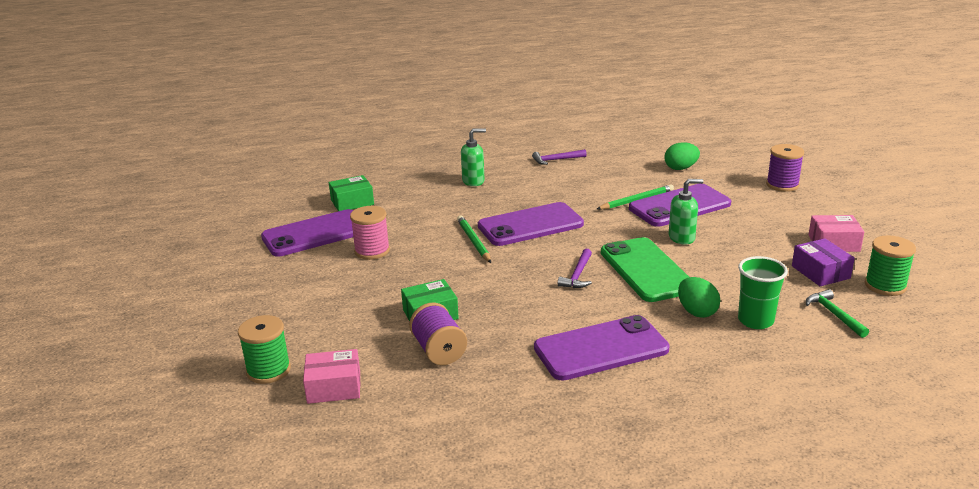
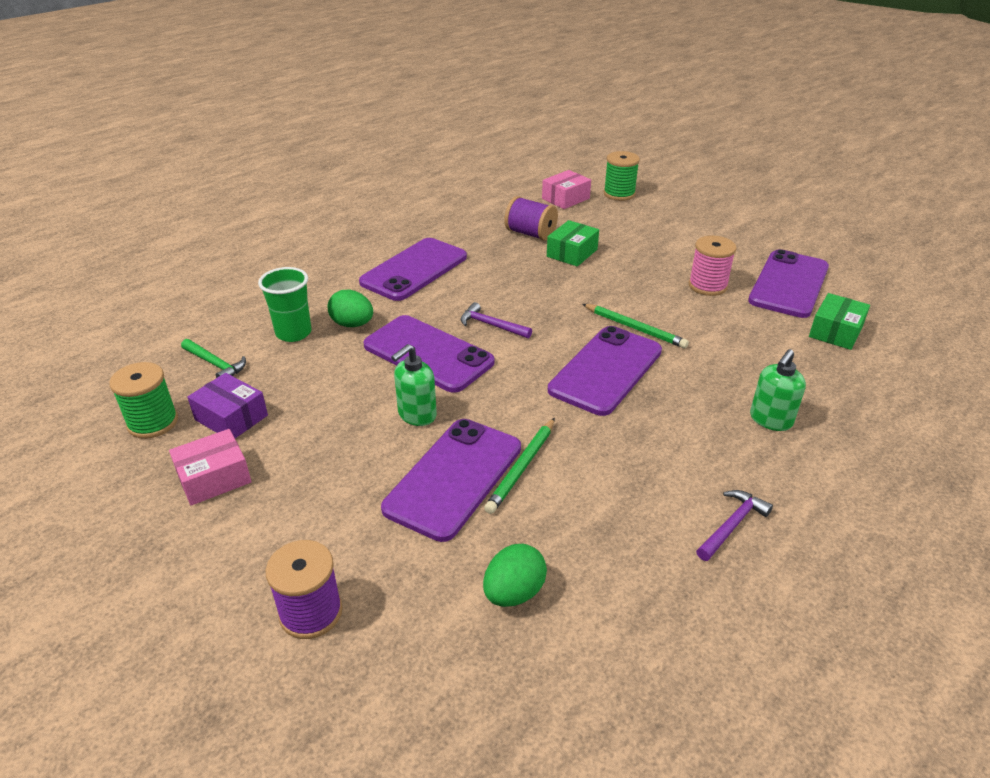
camera: 145 degrees right, 10 degrees up
(577, 275) = (491, 325): purple hammer -> purple hammer turned 45 degrees counterclockwise
(646, 270) = (428, 354): green phone -> purple phone

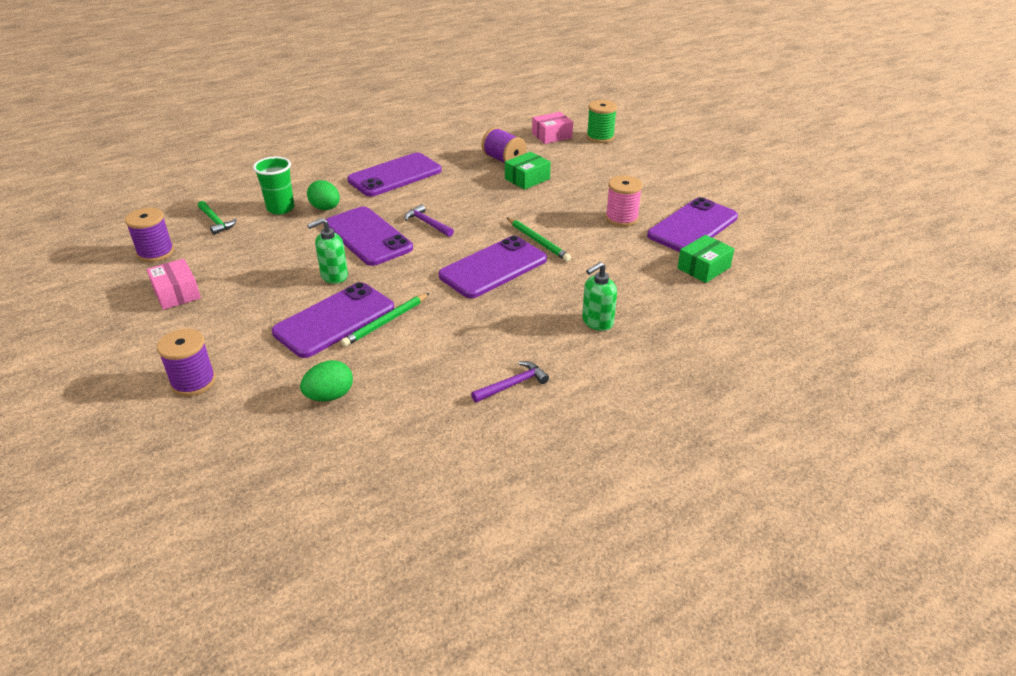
camera: 15 degrees right, 0 degrees up
(153, 422) = (156, 253): green spool -> purple spool
(214, 478) = (176, 293): pink box -> pink box turned 75 degrees clockwise
(231, 417) = (208, 257): purple box -> none

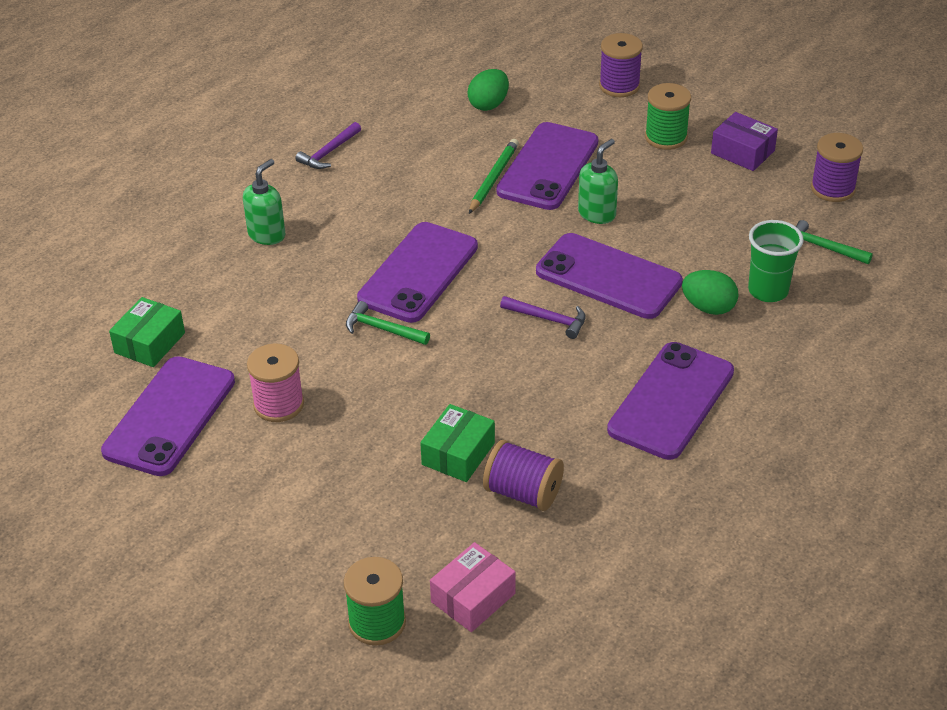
camera: 160 degrees right, 5 degrees up
(176, 293) = (742, 152): pink box -> purple box
(216, 320) = (666, 137): none -> green spool
(538, 241) = (382, 329): green pencil -> green hammer

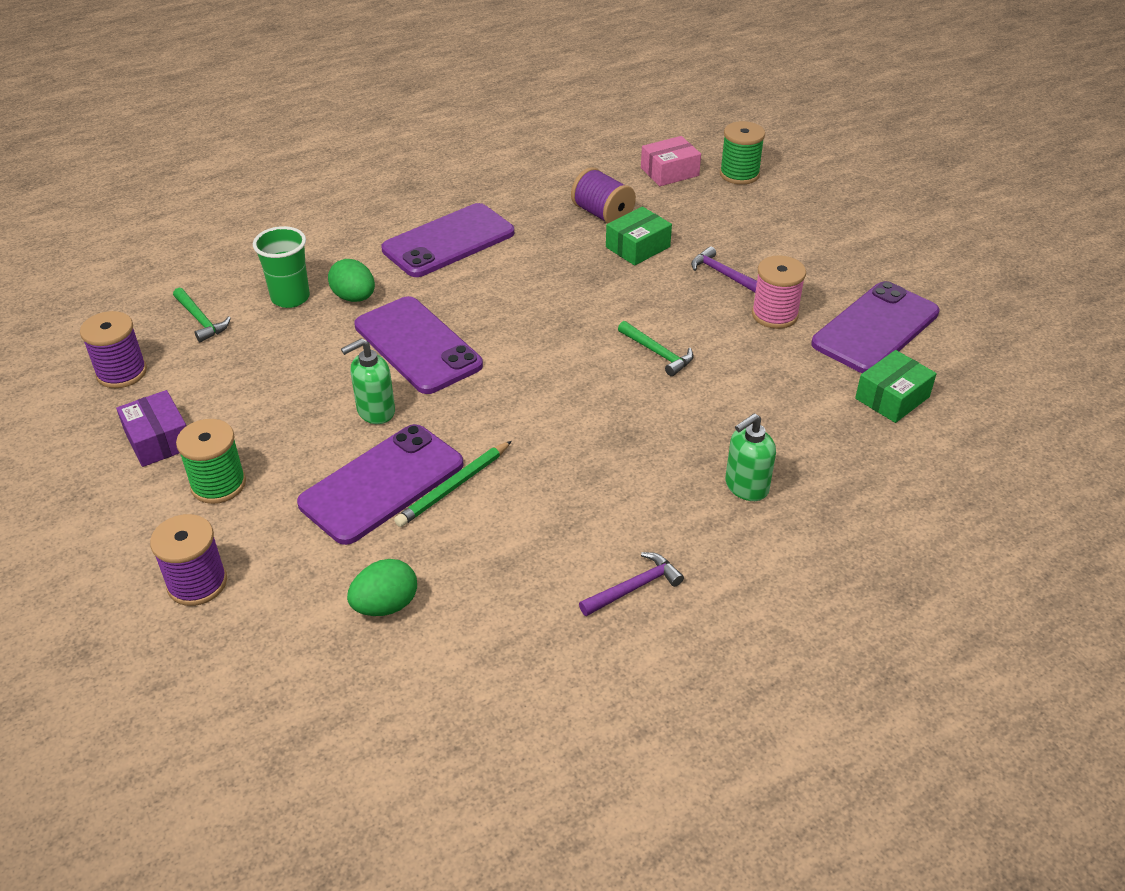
camera: 160 degrees left, 0 degrees up
(418, 273) = (597, 398): purple phone -> none
(549, 319) = (500, 323): purple hammer -> purple hammer (722, 274)

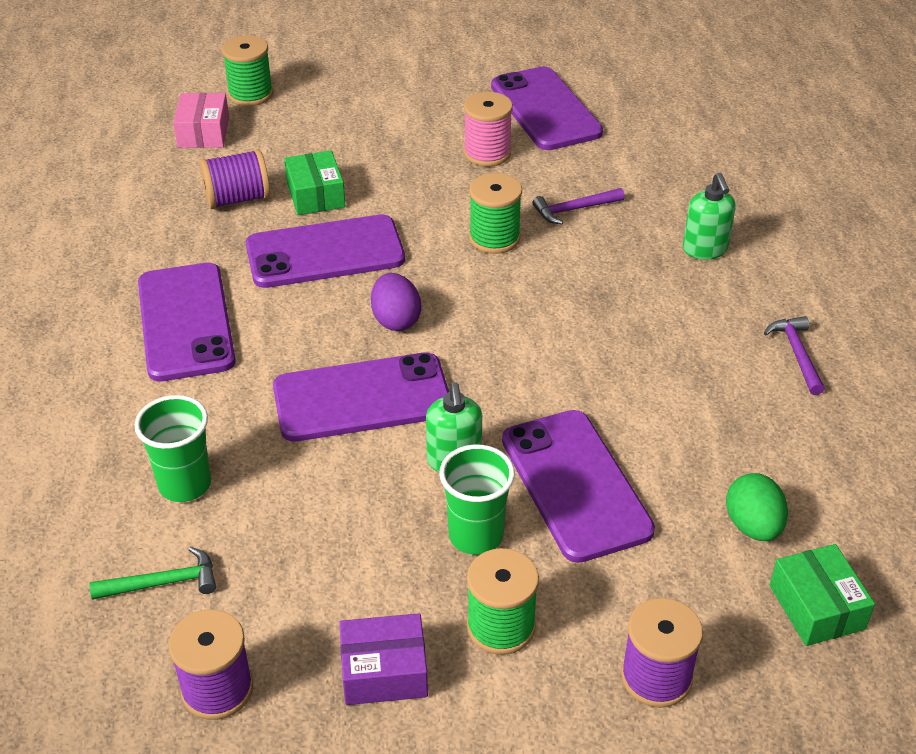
camera: 65 degrees left, 0 degrees up
(303, 445) = (476, 535): none -> green cup
(354, 297) = (231, 427): green egg -> none
(453, 487) = (608, 432): green pencil -> none
(516, 334) = (396, 320): none -> purple egg
(571, 274) = (325, 252): none -> purple phone
(658, 353) = (494, 238): green hammer -> green spool
(722, 274) = (403, 160): purple hammer -> purple hammer (573, 210)
(892, 398) = (639, 135): green box -> green box (816, 607)

